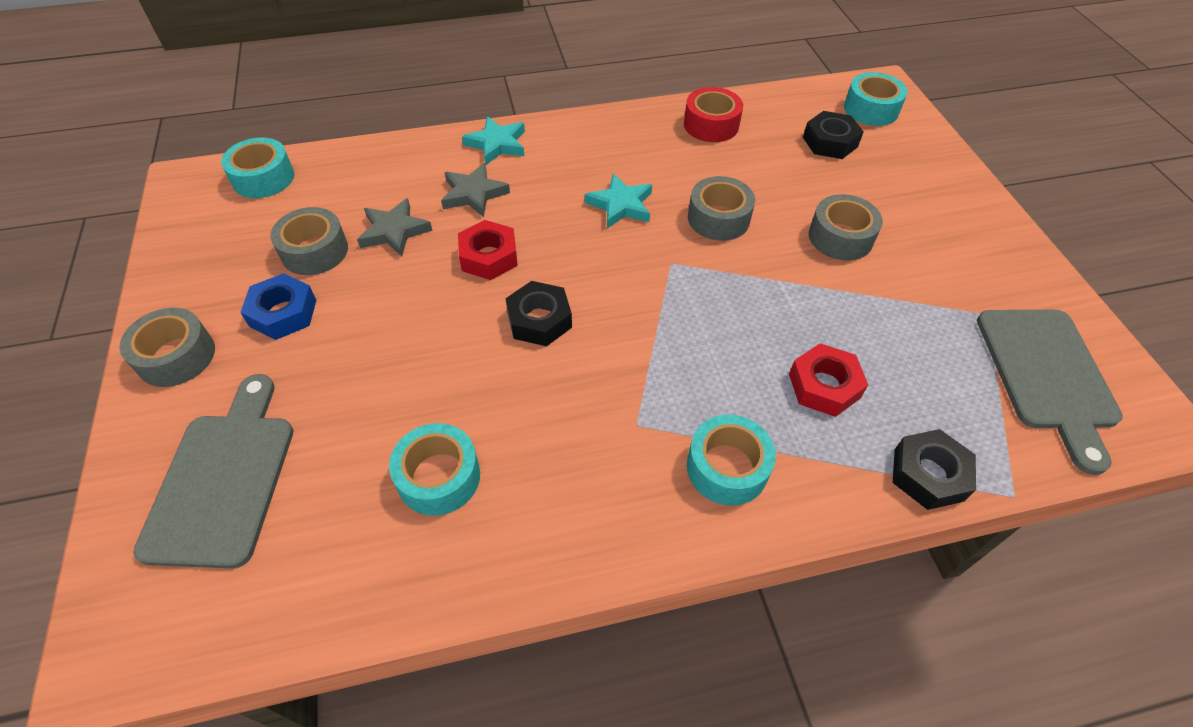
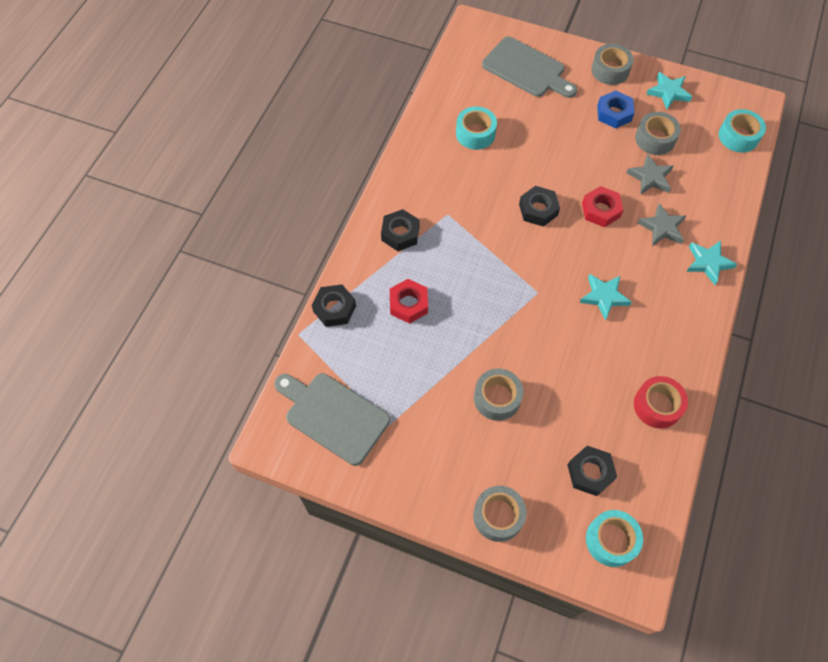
camera: 125 degrees right, 10 degrees up
(203, 269) = (668, 92): none -> turquoise star
(718, 218) = (558, 342): grey tape -> grey tape (498, 516)
(727, 467) = (400, 233): turquoise tape -> black nut

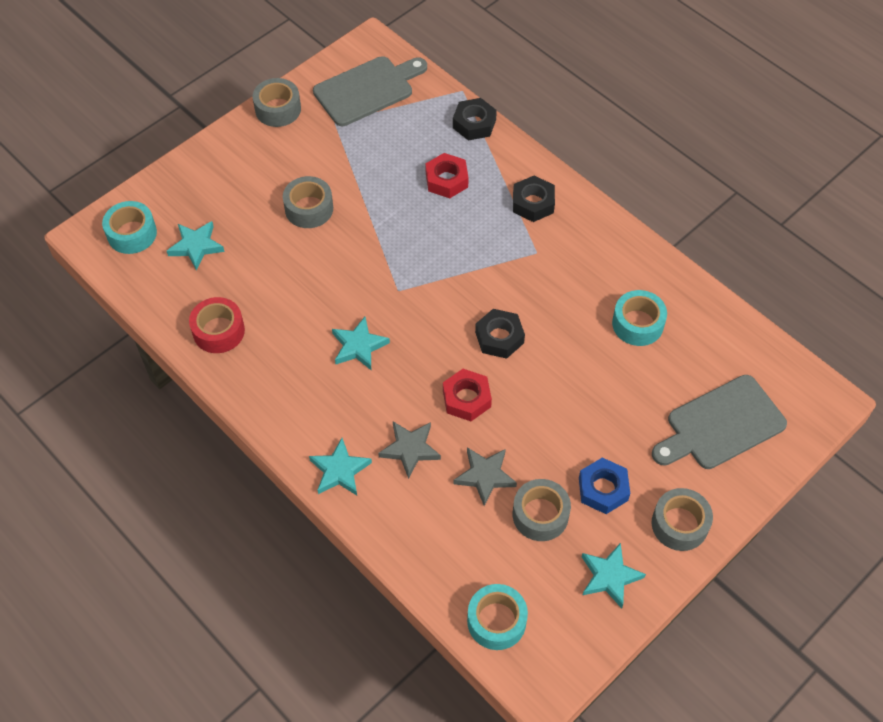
camera: 115 degrees right, 5 degrees down
(498, 516) = (207, 166): grey tape -> grey tape (278, 109)
(590, 472) = (196, 246): black nut -> turquoise star

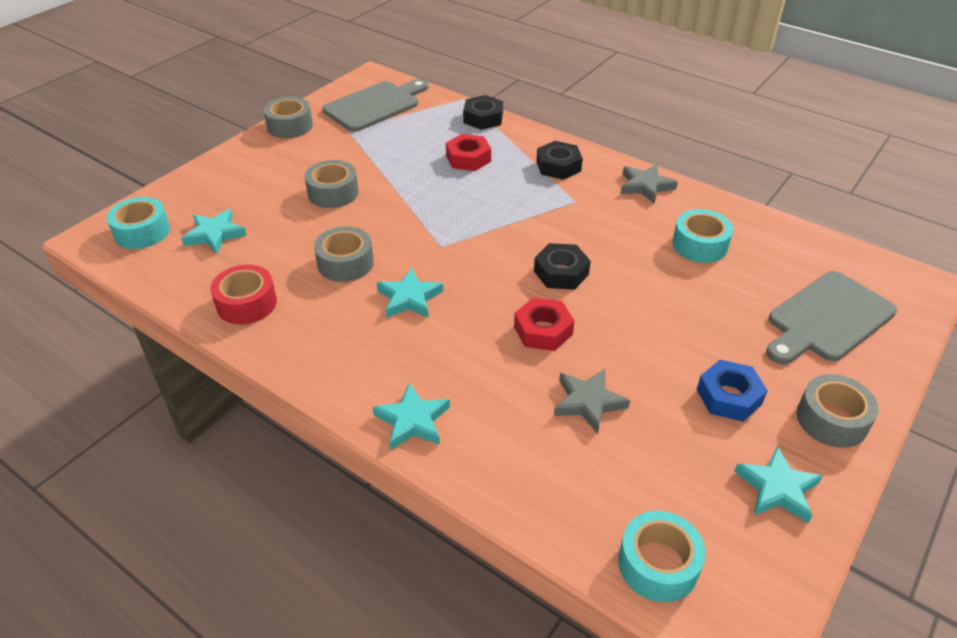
camera: 10 degrees left, 15 degrees down
(410, 449) = (492, 387): grey star -> grey star (645, 186)
(540, 515) = (667, 433): grey tape -> grey tape (345, 263)

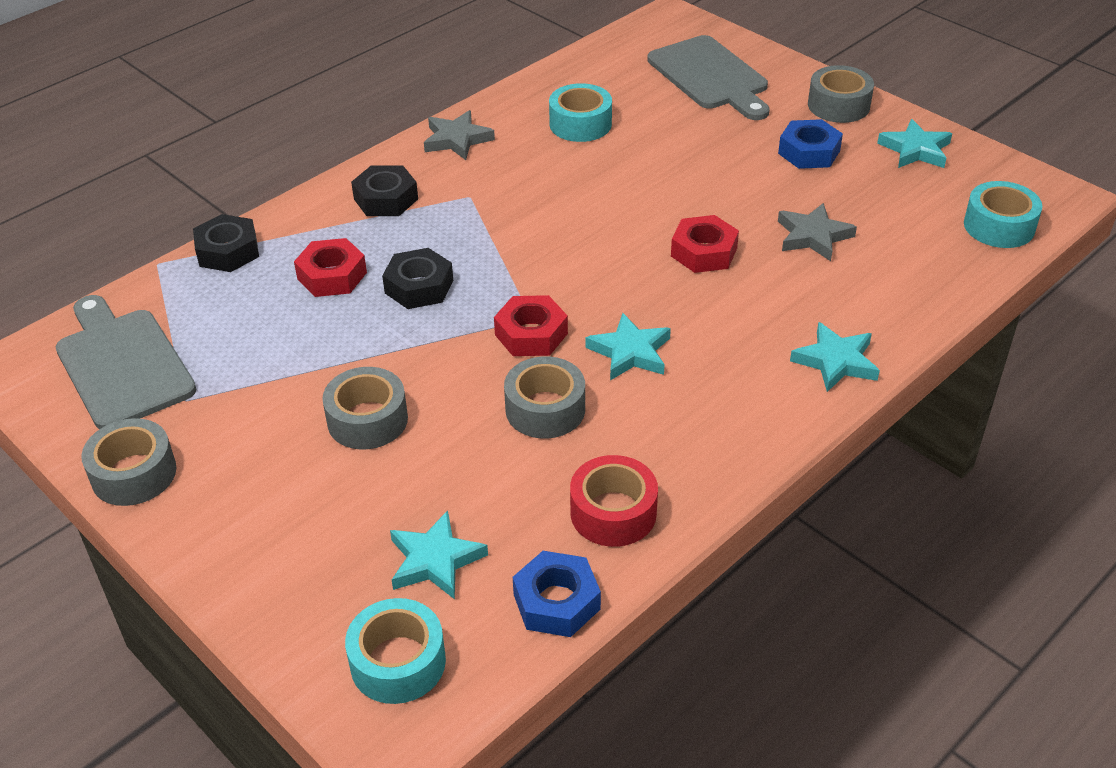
camera: 80 degrees left, 0 degrees up
(174, 286) = (556, 602): none -> blue nut
(423, 248) = (531, 334): none -> red nut
(561, 272) = (606, 226): black nut -> black nut (419, 286)

